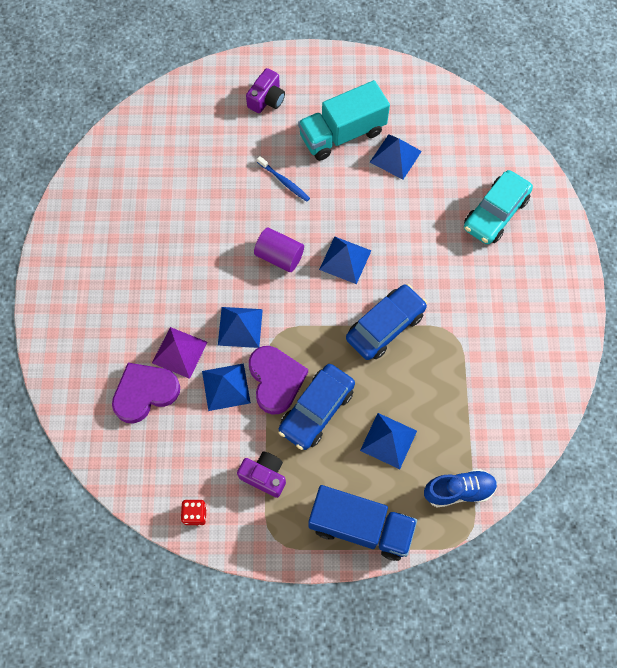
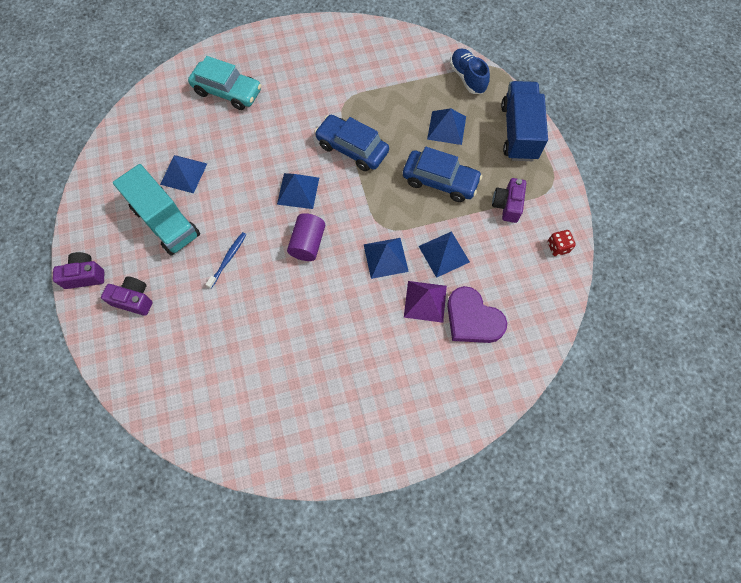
camera: 105 degrees left, 0 degrees up
(276, 380) = (425, 217): purple heart -> none
(304, 64) = (85, 275): none -> purple camera

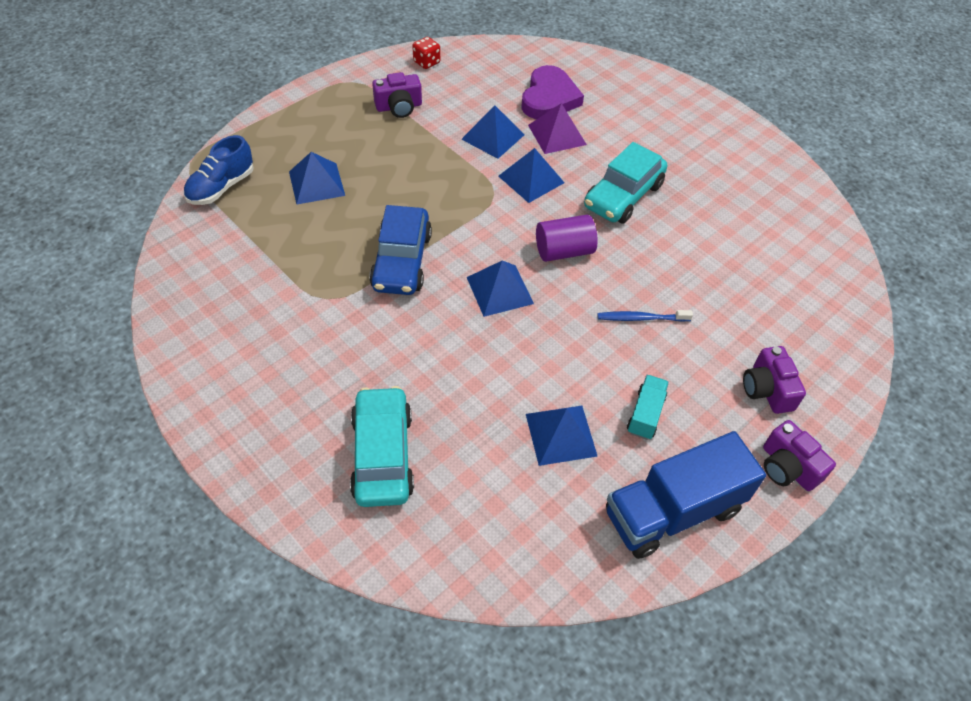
camera: 120 degrees left, 15 degrees down
(166, 222) = (645, 414): turquoise truck -> turquoise truck, size x0.49
(336, 312) = (623, 196): none -> turquoise car
(440, 181) = (400, 166): blue car -> none
(519, 132) = (290, 122): blue truck -> blue truck (673, 511)

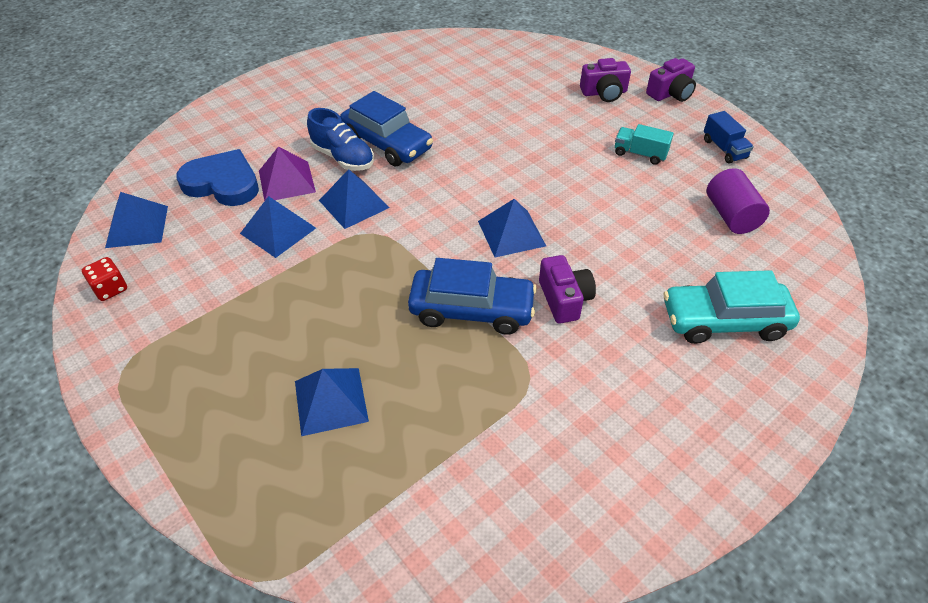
camera: 85 degrees left, 5 degrees down
(221, 187) = (321, 523): blue shoe -> blue shoe (343, 158)
(399, 107) = (196, 317): purple camera -> purple camera (564, 299)
(549, 98) = (222, 183): purple heart -> blue heart
(560, 434) = (671, 202): blue pyramid -> blue pyramid (137, 226)
(564, 251) = (459, 187): purple cylinder -> purple cylinder (731, 216)
(623, 196) = (387, 143): turquoise car -> blue car
(641, 318) = (539, 147): blue toothbrush -> none
(673, 511) = (724, 149): blue truck -> blue truck, size x0.49

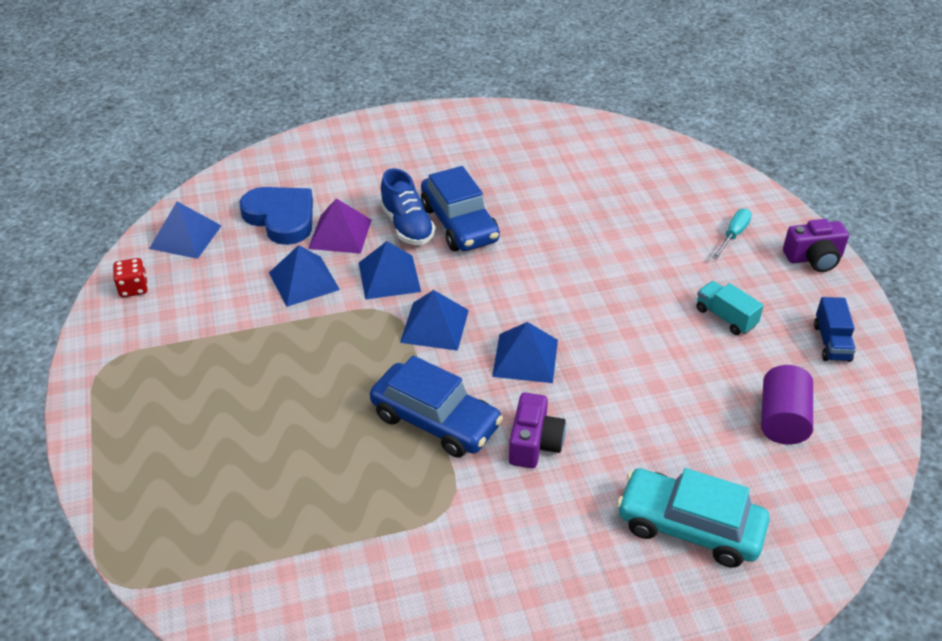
camera: 25 degrees right, 5 degrees down
(331, 401) = (257, 457): blue pyramid -> blue pyramid (434, 326)
(604, 93) = (733, 235): purple camera -> turquoise screwdriver

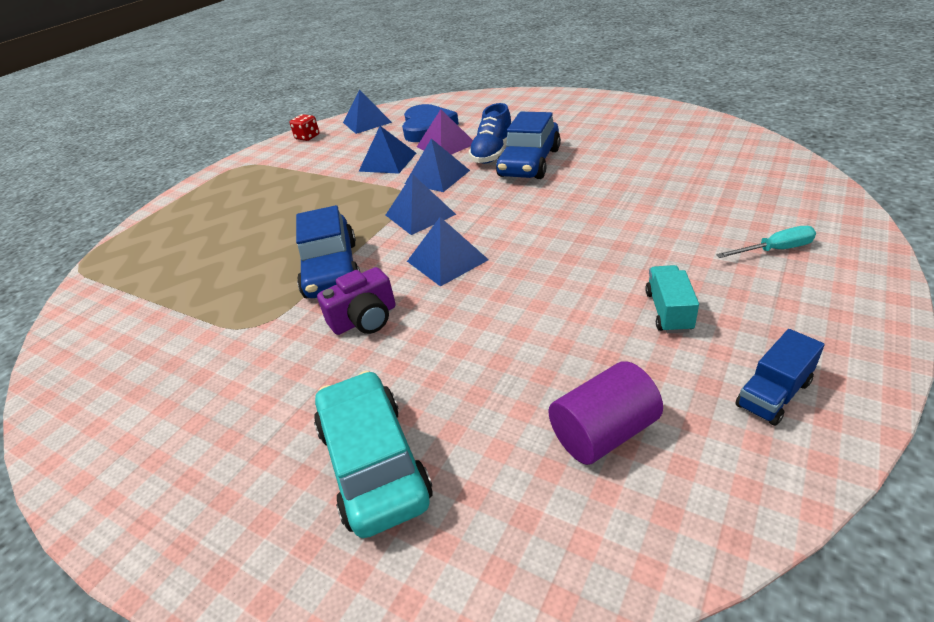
camera: 50 degrees right, 5 degrees down
(814, 258) = (858, 306): purple camera -> none

